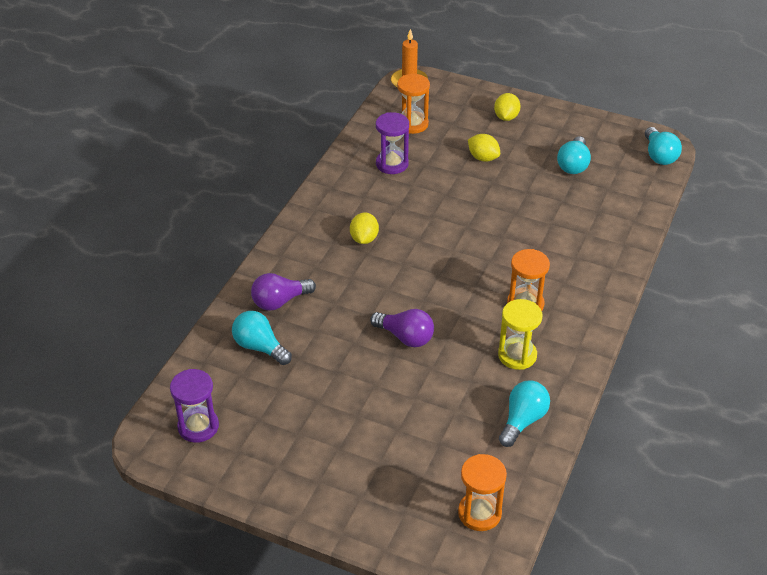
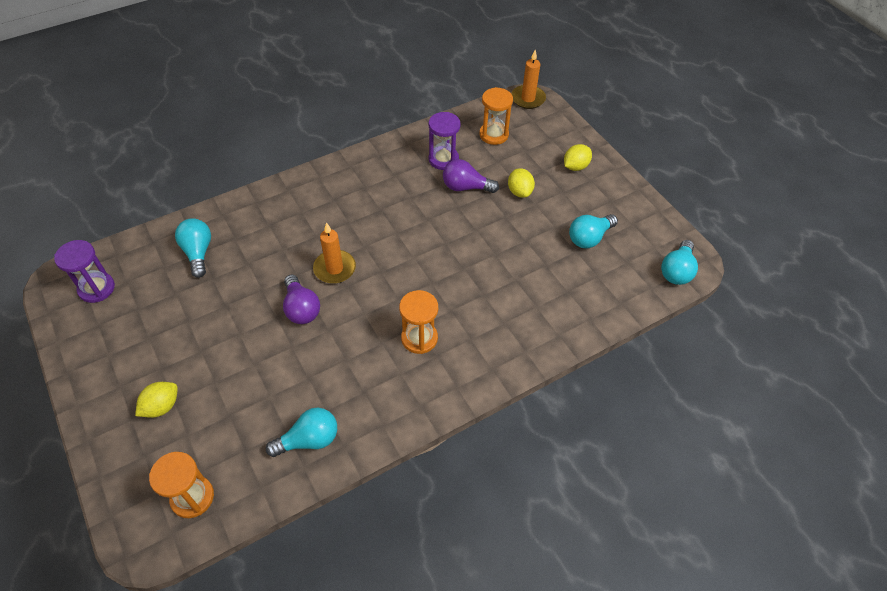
camera: 35 degrees right, 10 degrees up
(280, 301) = (249, 225): purple light bulb -> purple light bulb (466, 187)
(364, 239) = (358, 209): yellow lemon -> yellow lemon (161, 406)
(398, 293) = (334, 268): none -> orange candle
(517, 355) = (365, 379): yellow hourglass -> none

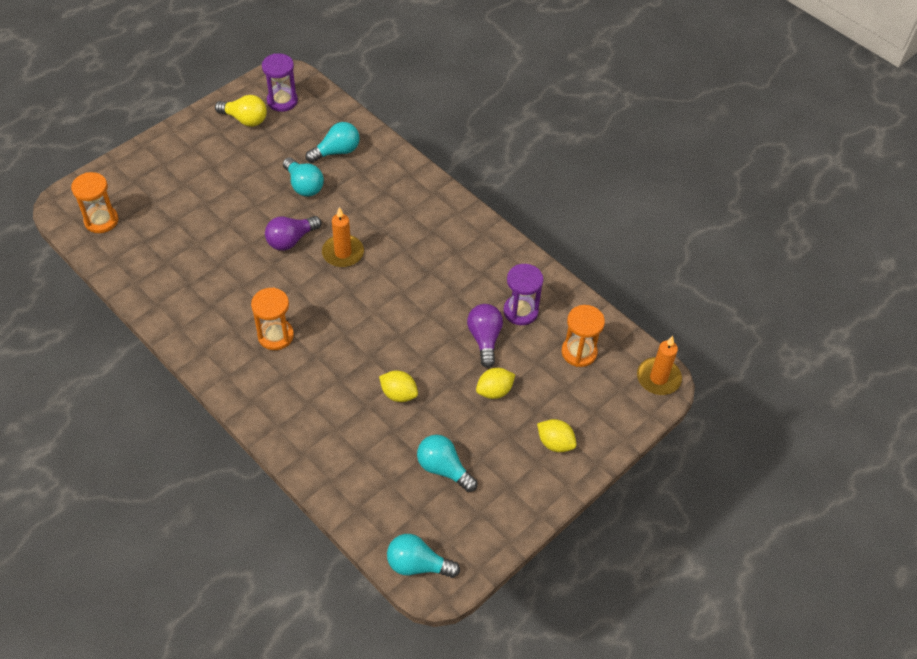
camera: 75 degrees right, 0 degrees up
(105, 327) = (245, 119): none -> yellow light bulb
(161, 406) = (176, 178): yellow lemon -> yellow lemon (398, 394)
(309, 440) = (159, 279): turquoise light bulb -> turquoise light bulb (304, 185)

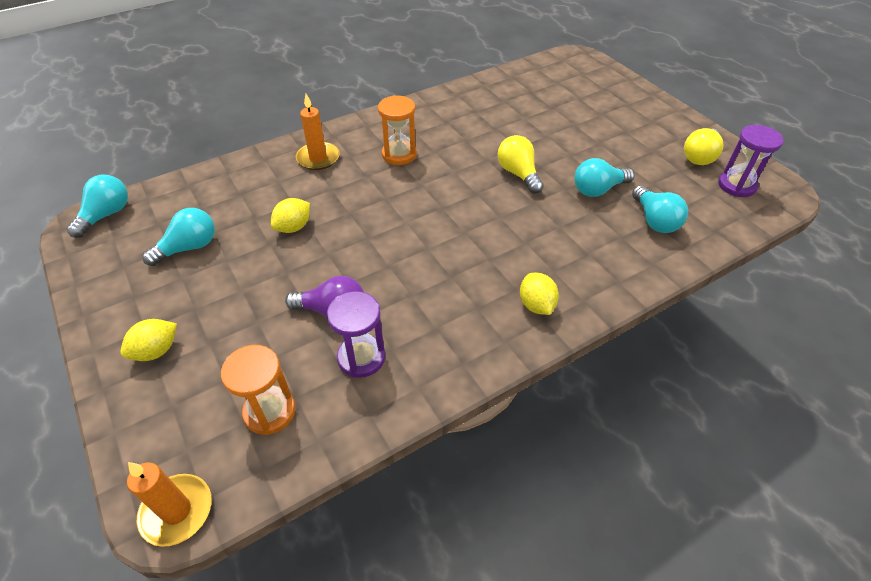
camera: 105 degrees right, 5 degrees down
(101, 220) = (557, 72): orange hourglass -> none
(291, 240) = (518, 174): purple light bulb -> yellow light bulb
(343, 253) = (494, 208): orange candle -> orange candle (318, 158)
(494, 391) = (257, 306): yellow lemon -> yellow lemon (536, 305)

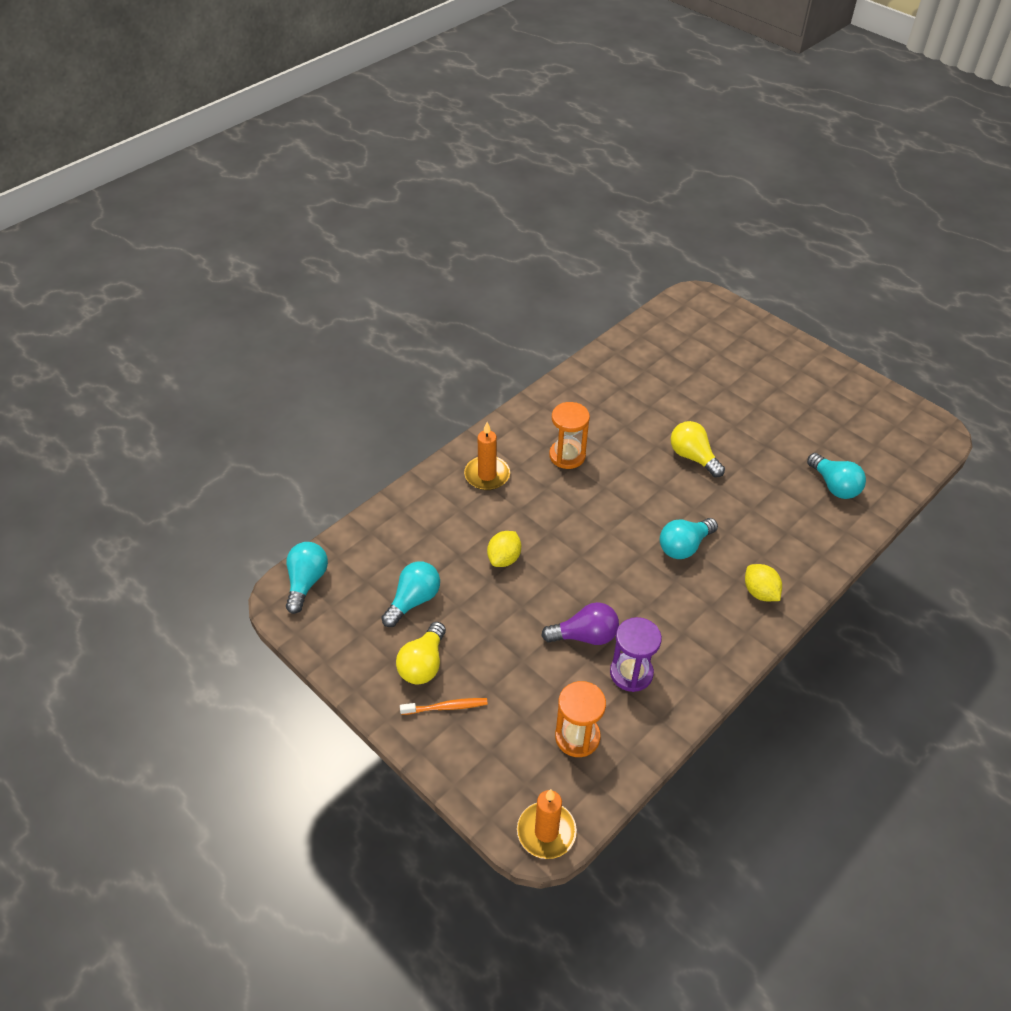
camera: 15 degrees left, 0 degrees up
(156, 351) = (446, 707): yellow lemon -> orange toothbrush
(598, 189) = (773, 461): turquoise light bulb -> turquoise light bulb (684, 546)
(700, 156) = (855, 406): yellow light bulb -> yellow light bulb (423, 664)
(736, 185) = (896, 433): purple hourglass -> none

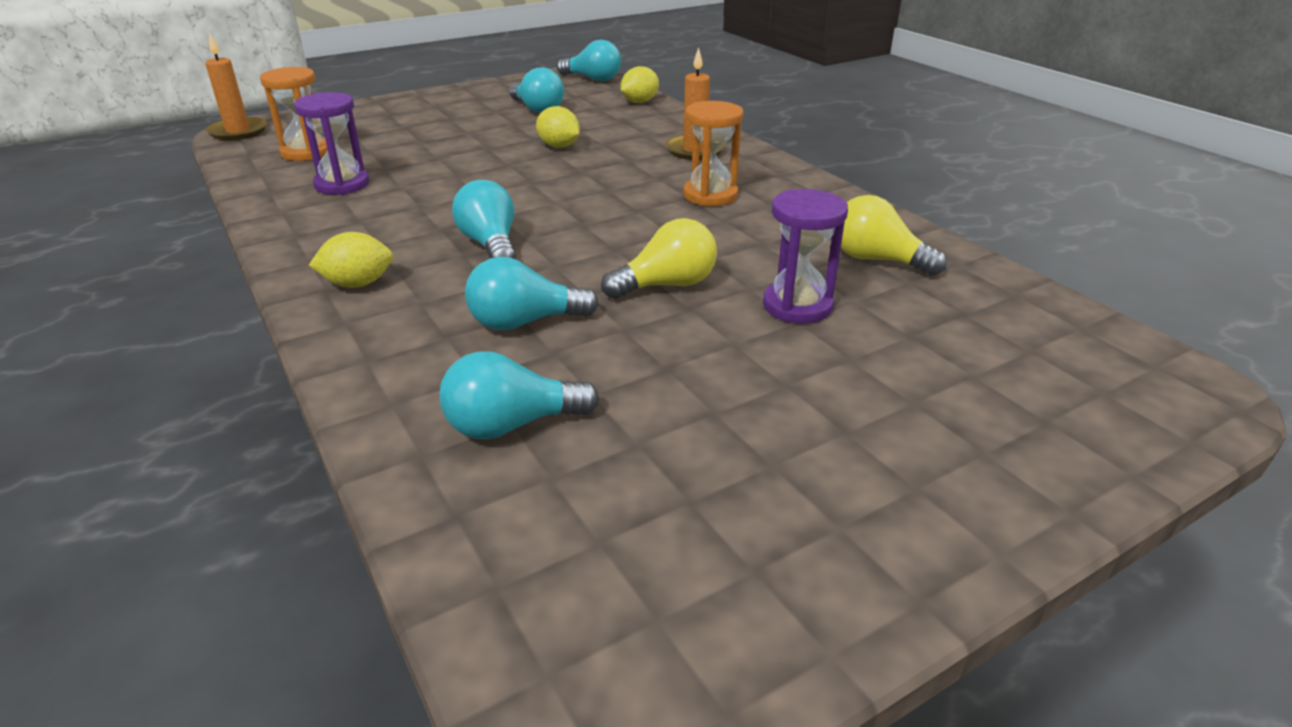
camera: 105 degrees right, 15 degrees down
(375, 530) = (639, 102): none -> yellow lemon
(423, 664) = (461, 107): yellow light bulb -> yellow light bulb (877, 260)
(446, 707) = (406, 111): orange toothbrush -> none
(585, 636) = (416, 170): purple light bulb -> none
(689, 407) = (797, 306): none -> purple hourglass
(757, 504) = (524, 322): none -> turquoise light bulb

